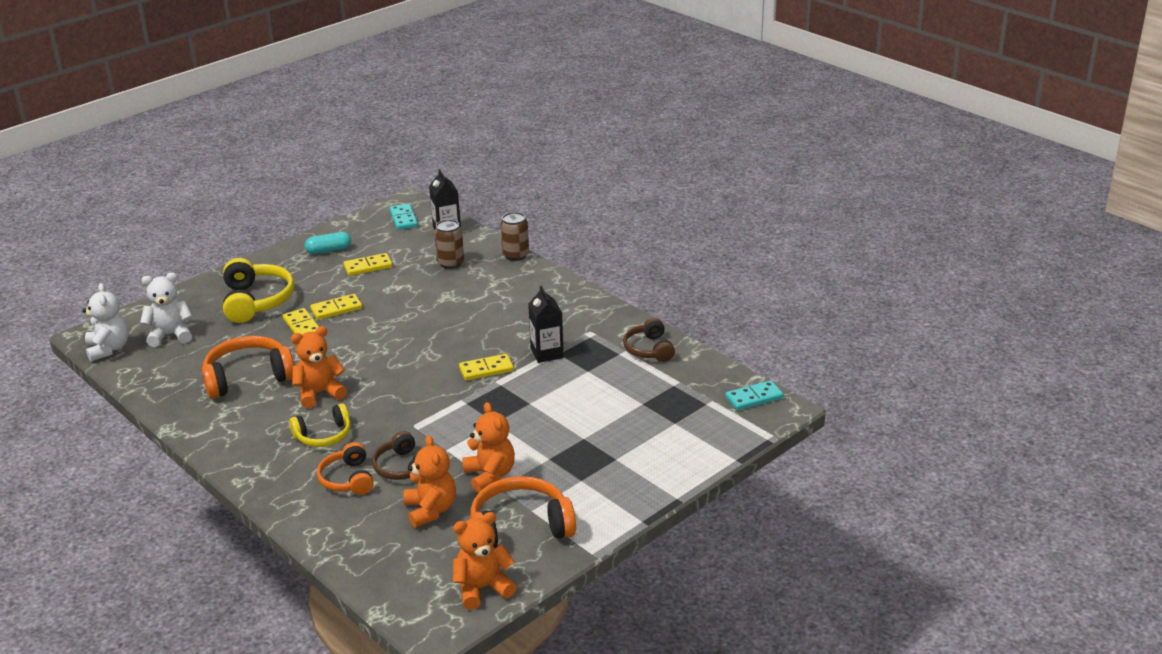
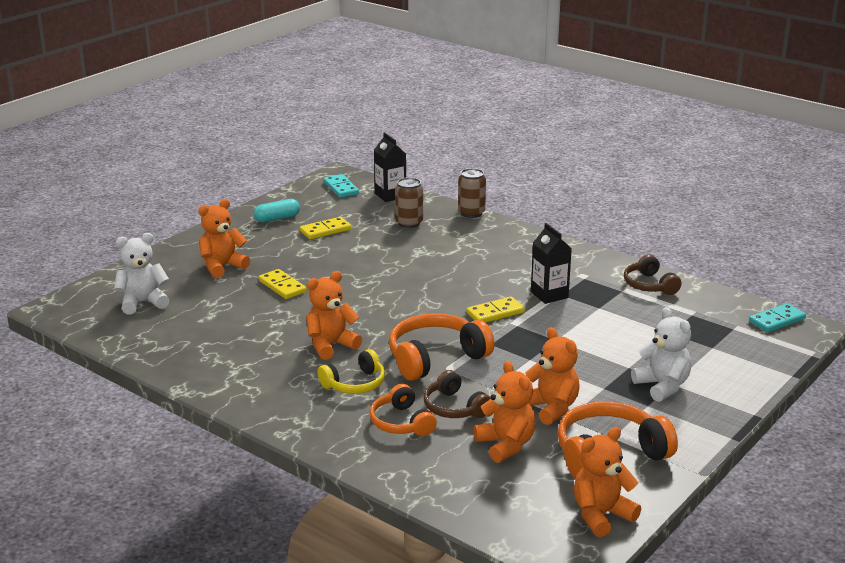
camera: 10 degrees left, 5 degrees down
(109, 349) = (79, 319): white teddy bear -> white teddy bear (662, 386)
(248, 377) = (246, 336): orange headphones -> orange headphones (435, 358)
(257, 301) = (222, 267): yellow headphones -> orange teddy bear
(336, 309) = (311, 269): yellow domino -> none

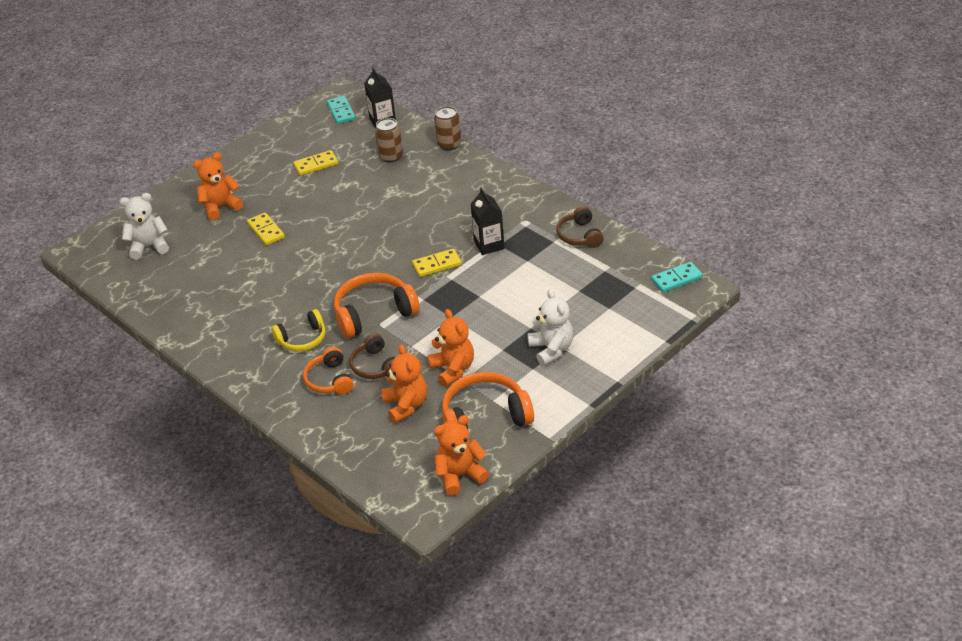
camera: 10 degrees right, 15 degrees up
(277, 218) = (277, 149): turquoise capsule -> none
(331, 345) = (292, 297): orange teddy bear -> none

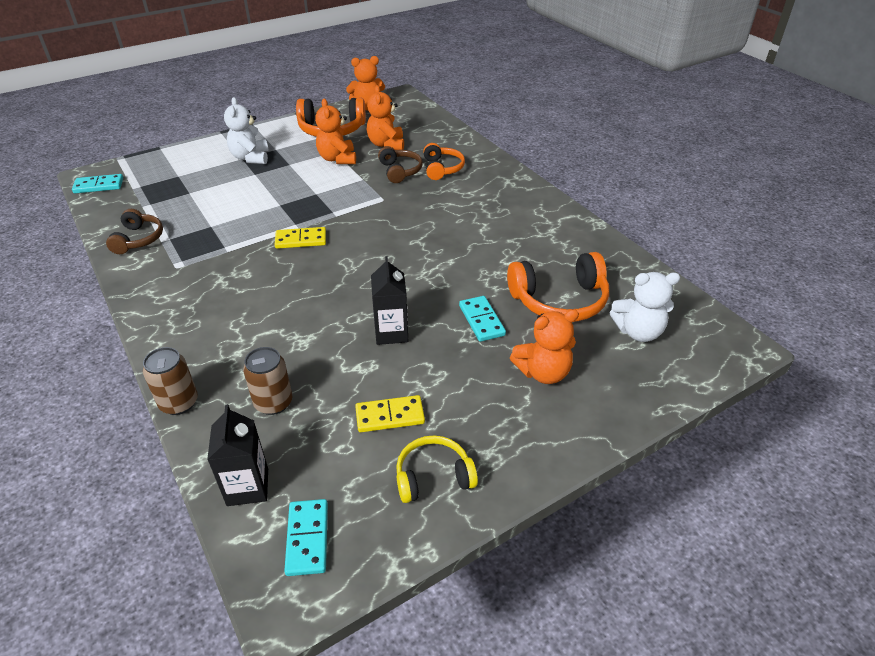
camera: 170 degrees left, 0 degrees up
(266, 230) = (481, 320): yellow domino -> turquoise domino
(302, 339) = (459, 201): yellow headphones -> yellow headphones (433, 476)
(374, 313) = (385, 209): orange headphones -> orange headphones (559, 300)
(489, 245) = (235, 248): black carton -> black carton (391, 333)

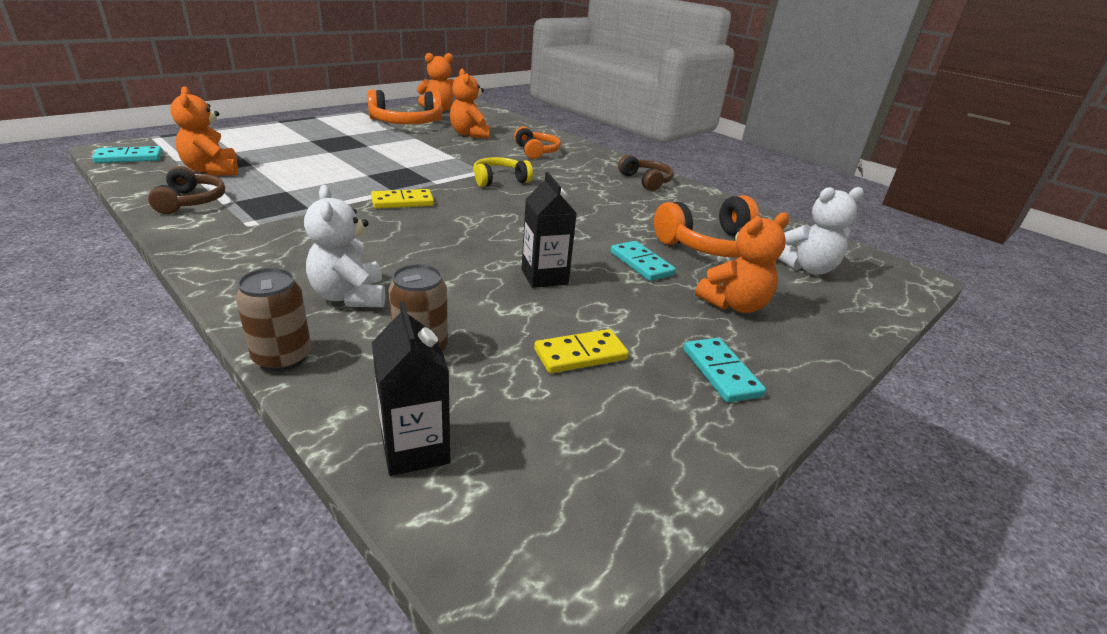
camera: 15 degrees left, 10 degrees down
(250, 158) = (320, 140): white teddy bear -> white teddy bear (350, 296)
(307, 538) = (529, 505): turquoise domino -> turquoise domino (721, 372)
(337, 159) = (421, 143): orange teddy bear -> orange teddy bear (212, 170)
(400, 171) = (493, 152): brown headphones -> brown headphones (646, 181)
(433, 476) = (667, 413): yellow headphones -> yellow headphones (499, 180)

